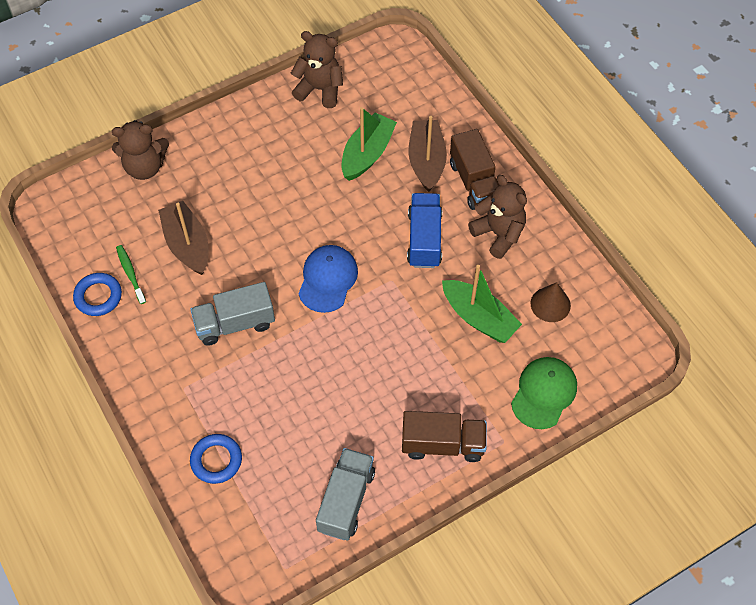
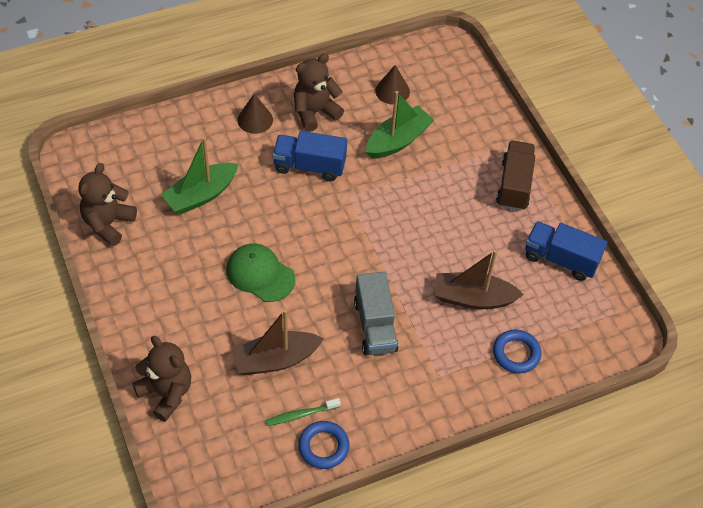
camera: 85 degrees left, 5 degrees down
(145, 167) = (166, 393): brown teddy bear -> brown teddy bear turned 45 degrees counterclockwise
(327, 279) = (339, 245): blue cap -> none
(346, 501) = (560, 259): grey truck -> blue truck
(367, 154) = (201, 195): green boat -> green boat turned 75 degrees counterclockwise
(426, 161) = (222, 150): brown boat -> brown boat (473, 298)
(474, 182) = (255, 119): brown truck -> brown cone
(544, 393) = (475, 111): green cap -> green cap (260, 274)

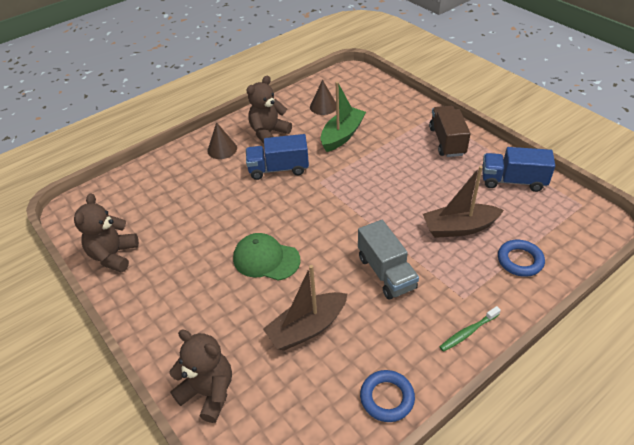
camera: 10 degrees left, 10 degrees down
(201, 195) = (193, 212): green boat -> none
(301, 414) = (352, 372): green toothbrush -> green toothbrush (468, 332)

